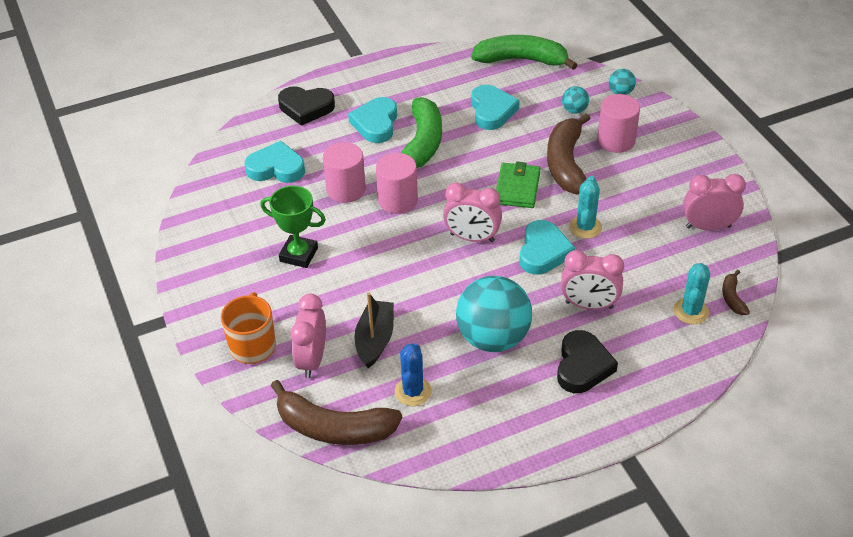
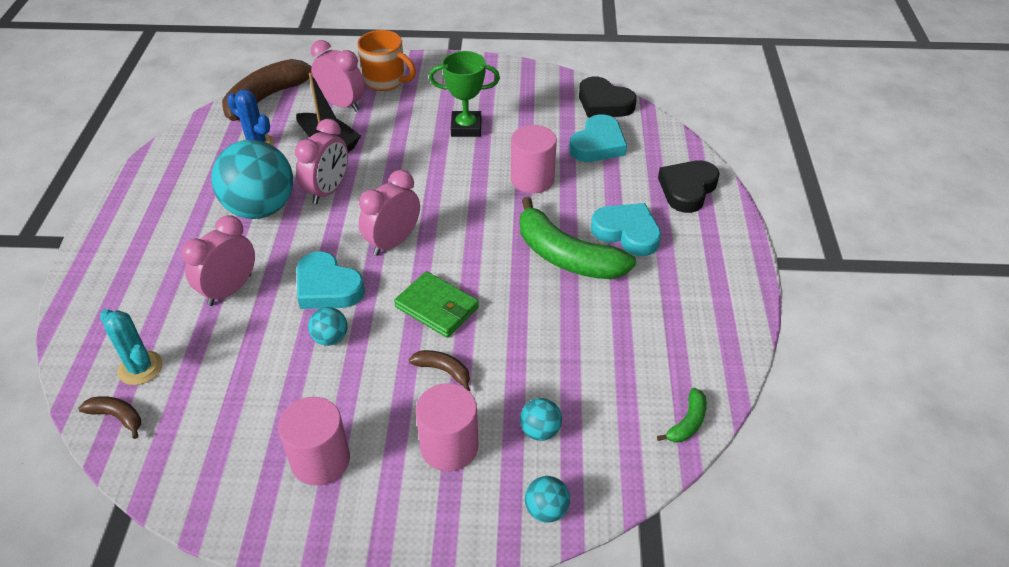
camera: 115 degrees right, 0 degrees up
(299, 254) = (466, 128): green trophy -> green trophy turned 45 degrees clockwise
(397, 200) = (489, 209): pink cylinder -> pink cylinder (320, 460)
(492, 111) = (590, 342): turquoise heart -> none
(521, 60) = (687, 422): green banana -> green banana, size x0.45
(566, 164) = (443, 371): brown banana -> brown banana, size x0.45
(582, 366) = (171, 252): black heart -> black heart (604, 103)
(585, 227) = (330, 338): turquoise cactus -> turquoise ball
(708, 227) = (228, 459): pink clock -> pink clock (328, 191)

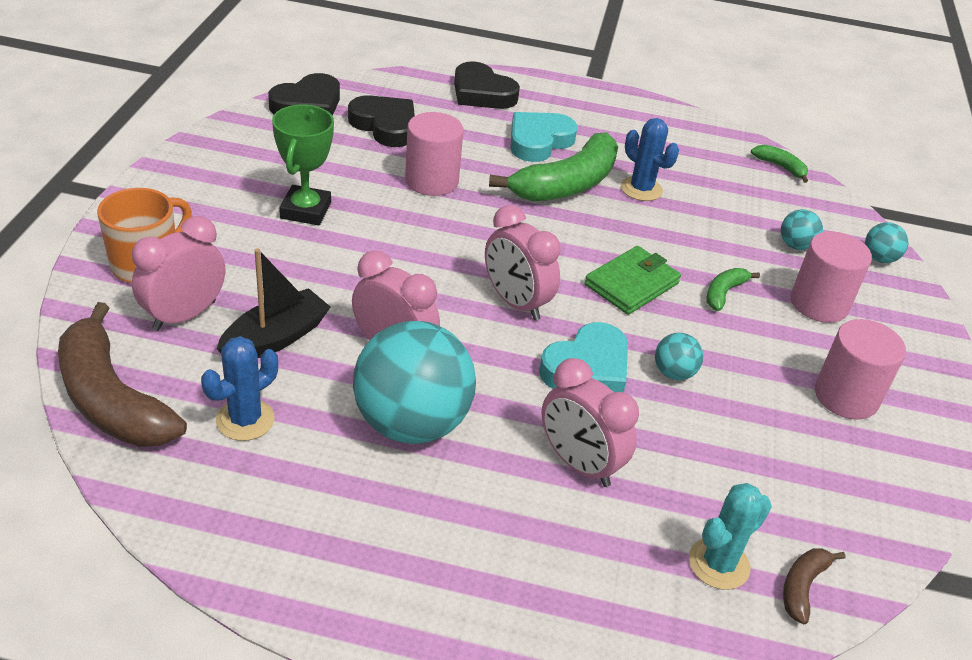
camera: 85 degrees left, 5 degrees down
(443, 371) = (724, 293): brown banana -> green banana
(584, 307) = (641, 189): none -> blue cactus
(598, 144) = (385, 126): turquoise heart -> black heart

